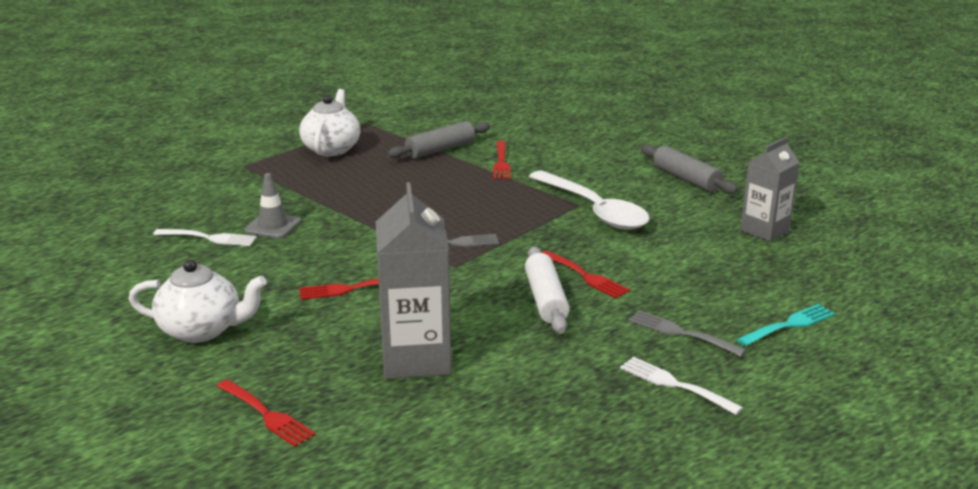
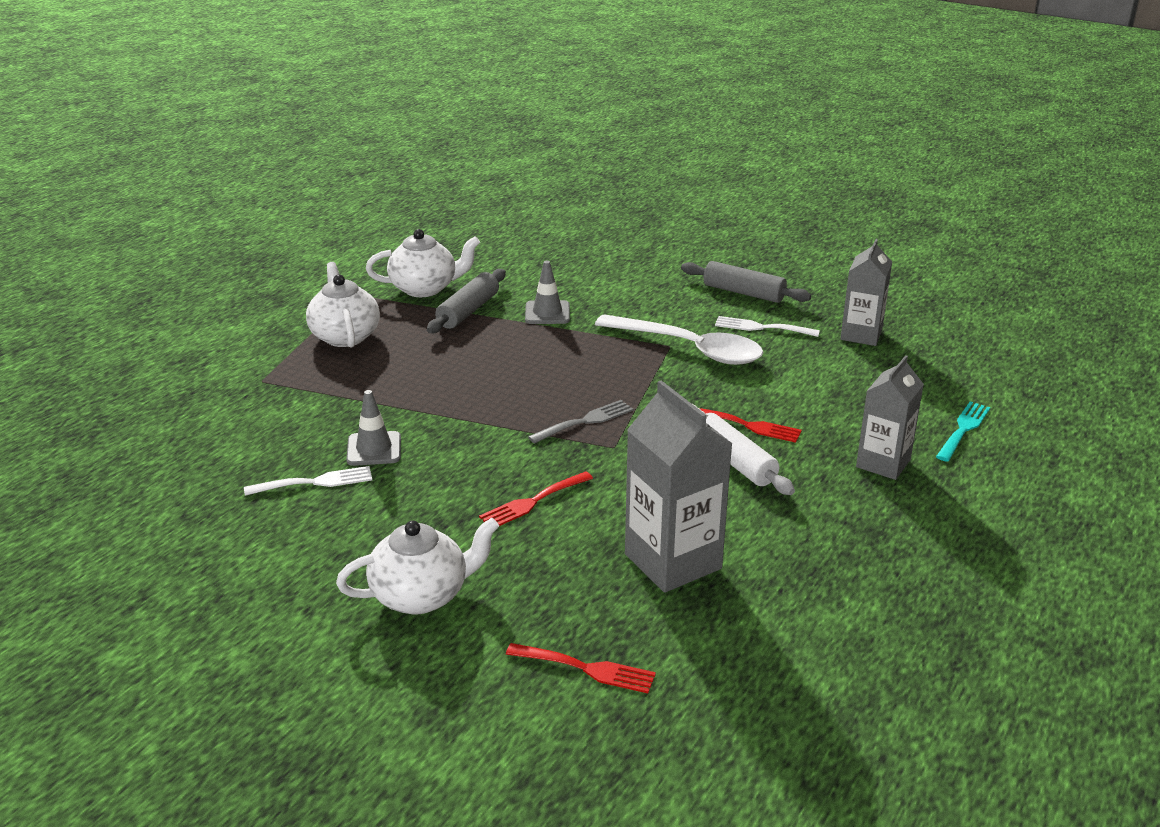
camera: 25 degrees left, 5 degrees up
(423, 129) = (425, 288): none -> white teapot
(501, 162) = (547, 313): red fork -> grey traffic cone
(674, 384) = (923, 518): white fork -> white fork (761, 327)
(680, 333) = (883, 463): grey fork -> grey carton

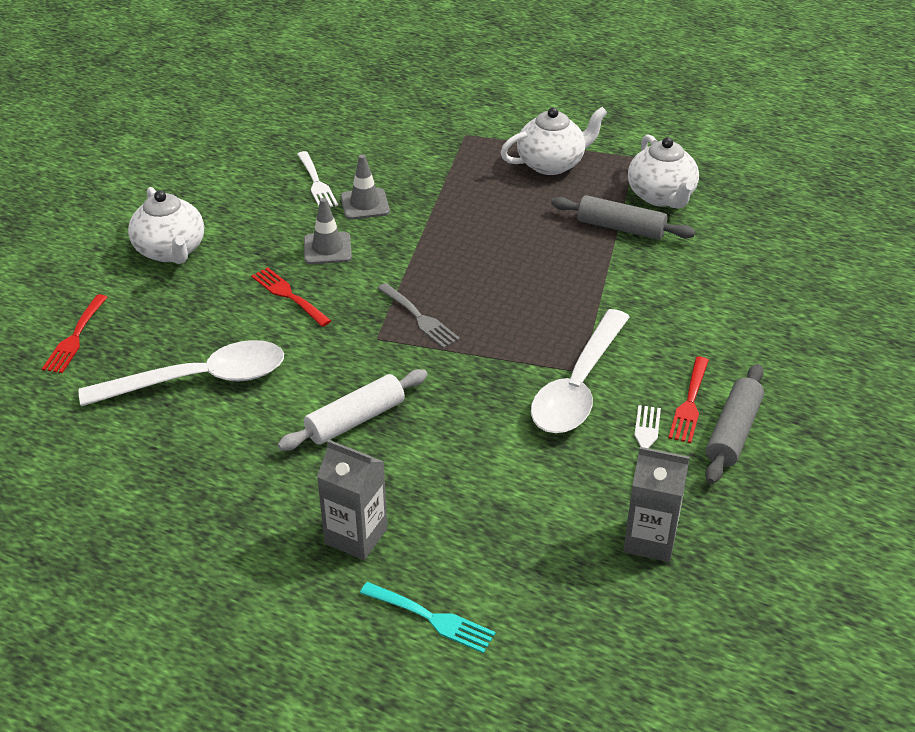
camera: 85 degrees right, 10 degrees up
(547, 313) = (632, 279): grey traffic cone -> grey traffic cone (327, 248)
(673, 561) = (199, 380): grey carton -> white spoon
(748, 425) = (423, 430): red fork -> red fork (690, 403)

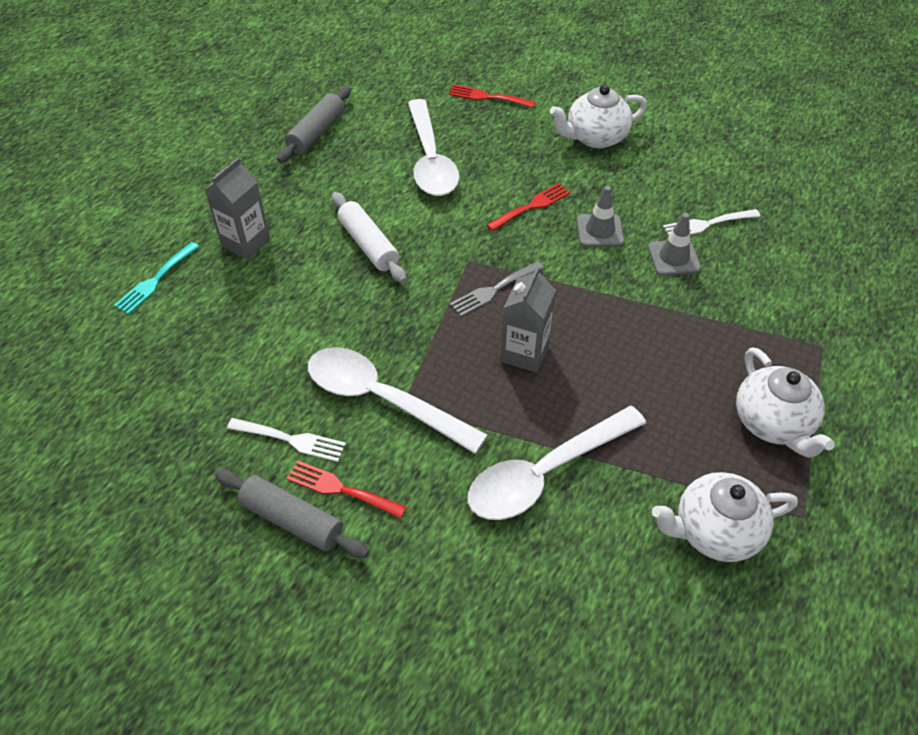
camera: 95 degrees right, 10 degrees up
(621, 228) = (644, 475): grey rolling pin -> grey rolling pin (316, 132)
(634, 280) = (545, 473): none -> white spoon
(650, 540) = (181, 425): grey carton -> grey carton (524, 353)

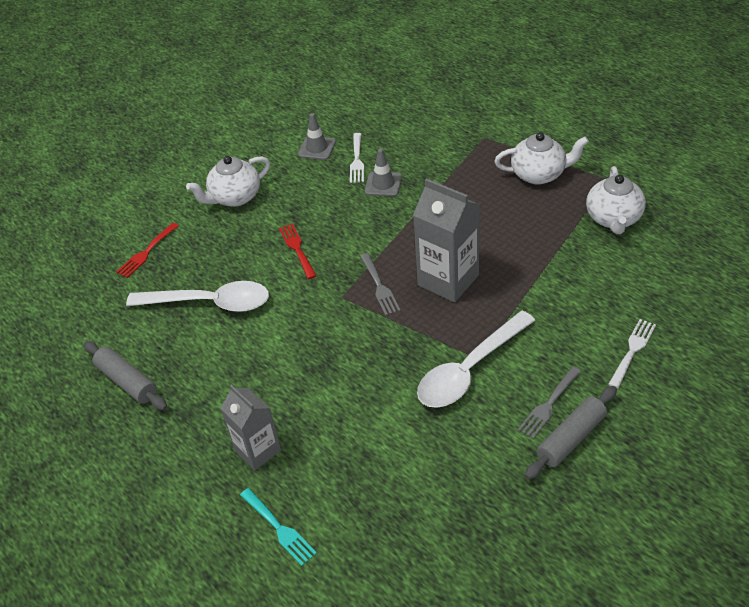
camera: 70 degrees left, 5 degrees down
(291, 440) = (495, 433): white fork -> white fork (632, 350)
(341, 489) = (548, 405): red fork -> grey fork
(368, 245) = (298, 359): white rolling pin -> none
(524, 353) = (448, 280): grey carton -> grey carton, size x1.51
(545, 473) = (556, 288): white spoon -> none
(595, 137) = (235, 197): white teapot -> white teapot turned 60 degrees clockwise
(600, 231) = (340, 216): grey traffic cone -> grey traffic cone (317, 148)

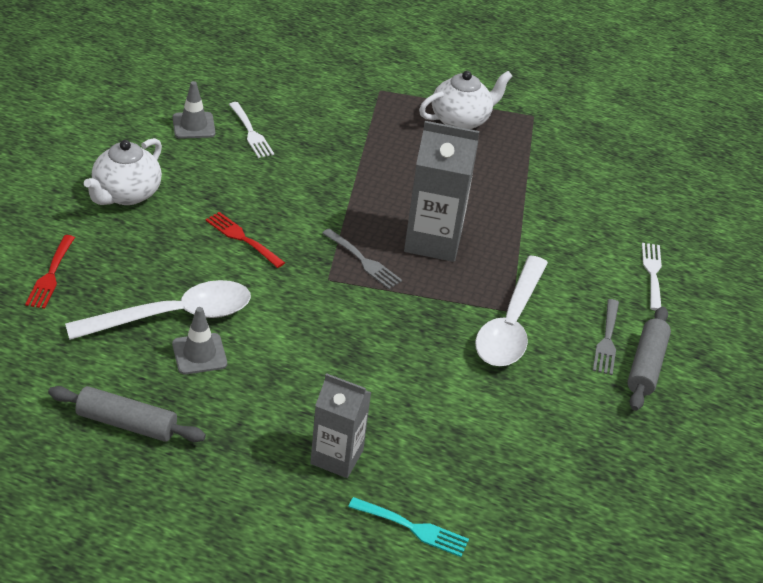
camera: 35 degrees left, 5 degrees down
(383, 184) = (298, 154): grey traffic cone -> grey traffic cone (199, 354)
(613, 219) = (561, 153): white teapot -> none

